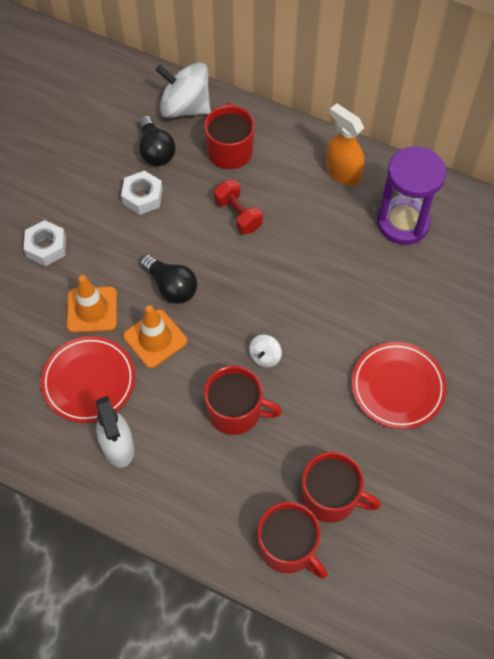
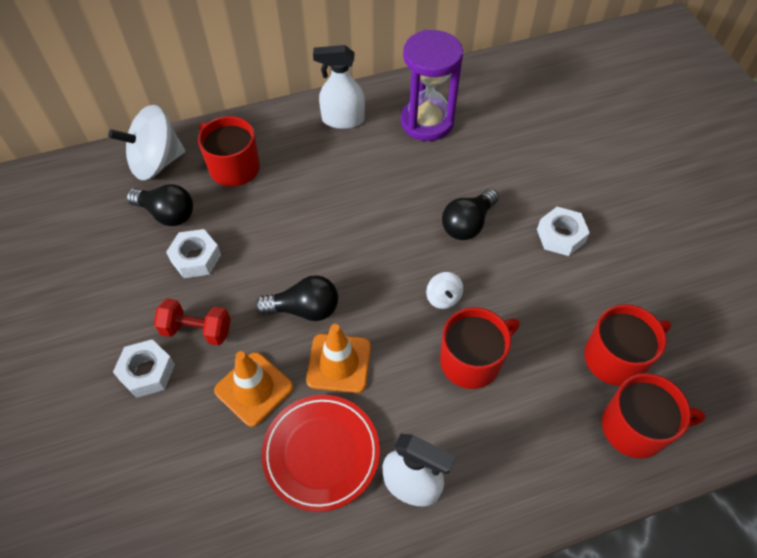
camera: 45 degrees left, 5 degrees down
(238, 215) = (296, 209): red dumbbell -> red dumbbell (197, 330)
(341, 322) = (467, 224): none -> black light bulb
(342, 172) = (342, 120): orange spray bottle -> white spray bottle
(397, 387) = (560, 236): red plate -> white nut

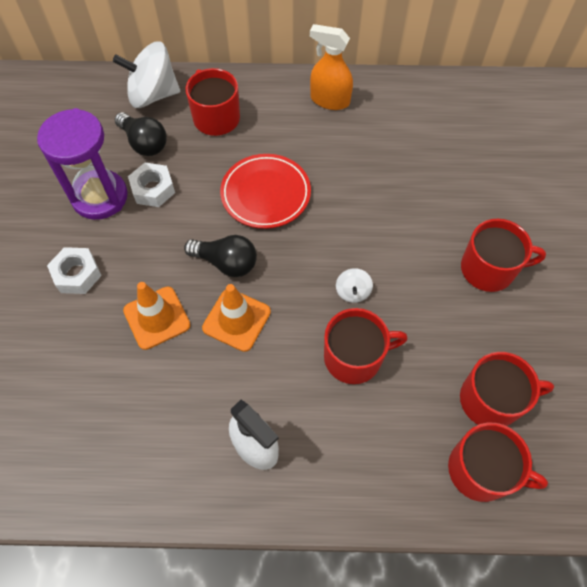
camera: 20 degrees right, 5 degrees up
(197, 330) = (130, 252): red dumbbell -> none
(321, 453) = (190, 392): red plate -> red plate (265, 194)
(342, 120) = (329, 100): white spray bottle -> orange spray bottle
(427, 122) = (407, 123): purple hourglass -> purple hourglass (100, 197)
(467, 224) = (404, 231): black light bulb -> none
(560, 236) = (489, 269): white nut -> red mug

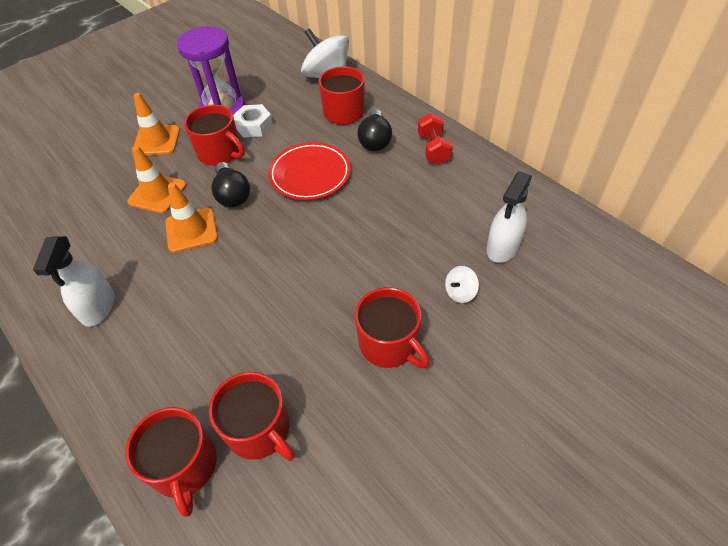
camera: 50 degrees right, 10 degrees down
(77, 274) = (156, 141): white nut -> orange traffic cone
(144, 143) = (285, 99): black light bulb -> black light bulb (375, 140)
(329, 100) = (433, 149): orange spray bottle -> red dumbbell
(353, 292) = (276, 274): white spinning top -> white spinning top (460, 292)
(354, 357) = (219, 313): red mug -> red mug (220, 152)
(468, 142) = (502, 247): none -> white spray bottle

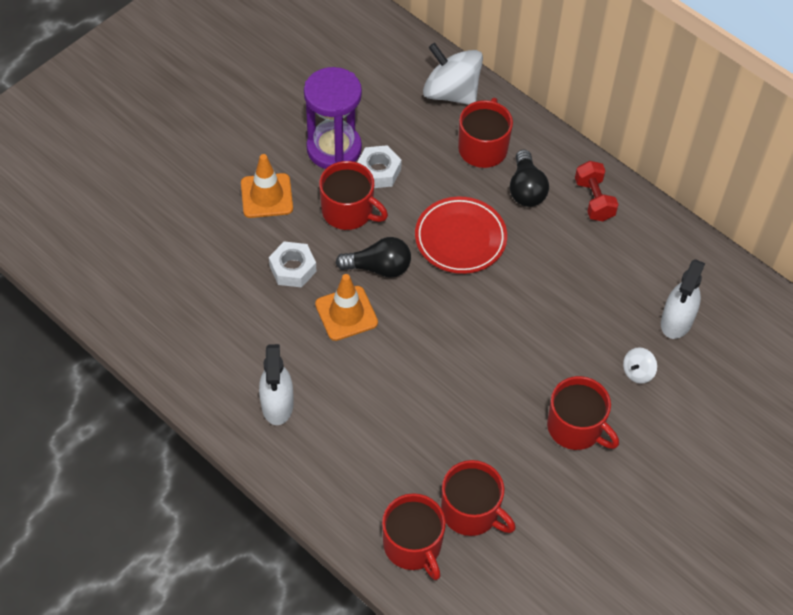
camera: 10 degrees left, 5 degrees up
(157, 193) = (293, 269): orange traffic cone -> white nut
(232, 195) = (379, 267): black light bulb -> black light bulb turned 60 degrees counterclockwise

